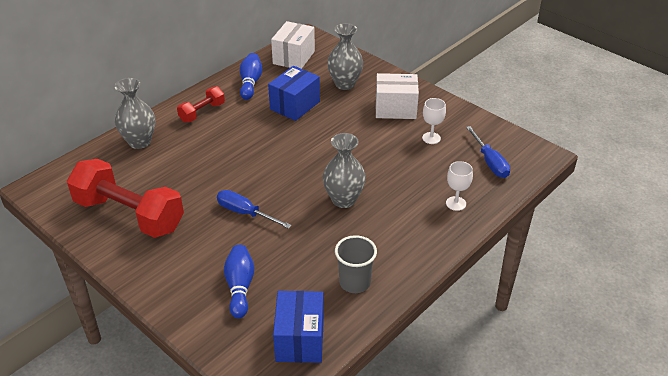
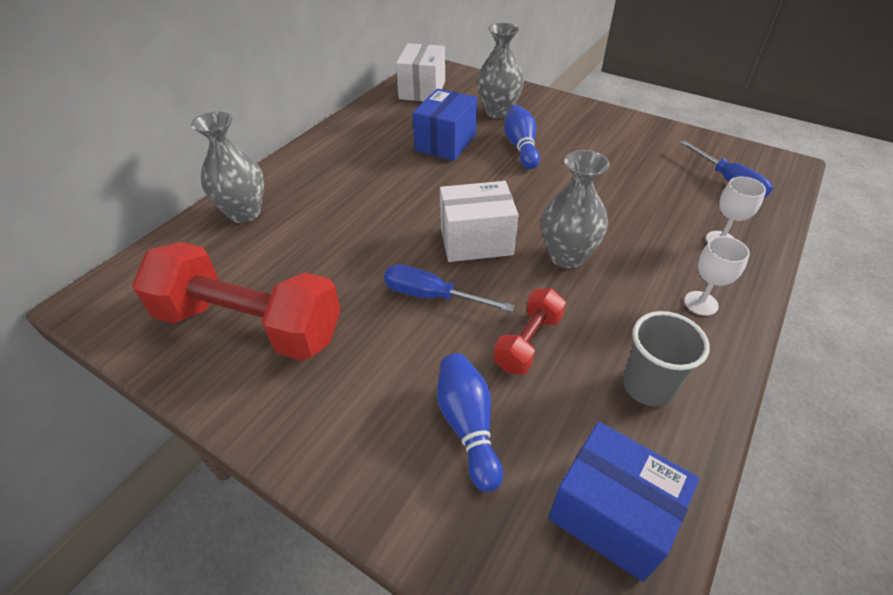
camera: 10 degrees left, 5 degrees up
(202, 112) = (324, 164): red dumbbell -> red dumbbell (528, 342)
(250, 83) = (378, 123): blue bowling pin -> blue bowling pin (521, 147)
(300, 339) = (611, 514): blue box -> blue box turned 45 degrees counterclockwise
(395, 108) = (574, 132): white box -> white box (476, 240)
(431, 138) = (638, 161): white goblet -> white goblet (701, 303)

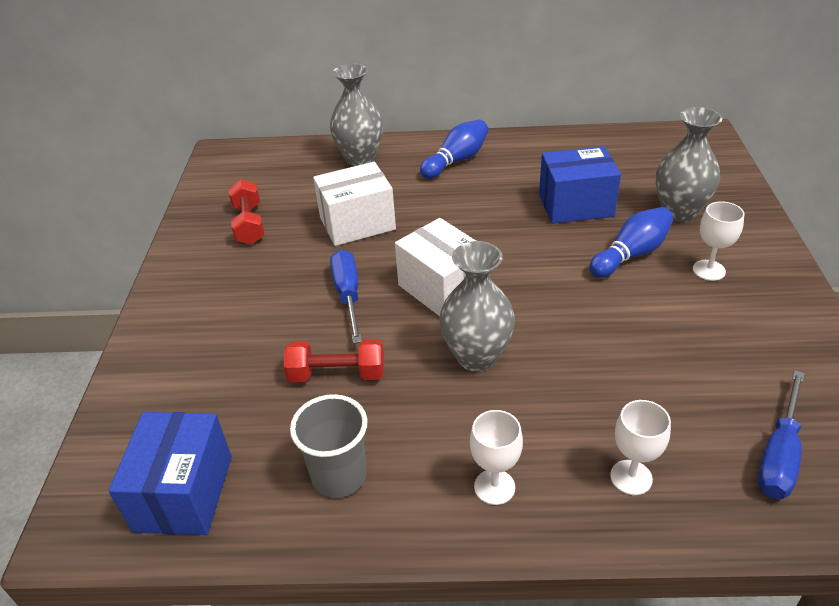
camera: 60 degrees right, 5 degrees down
(250, 325) = (249, 224): red dumbbell -> red dumbbell, size x0.49
(422, 90) = (651, 149): white box -> white box (357, 223)
(468, 426) = (224, 375): blue bowling pin -> blue bowling pin (456, 160)
(563, 129) = (709, 270): none -> white goblet

